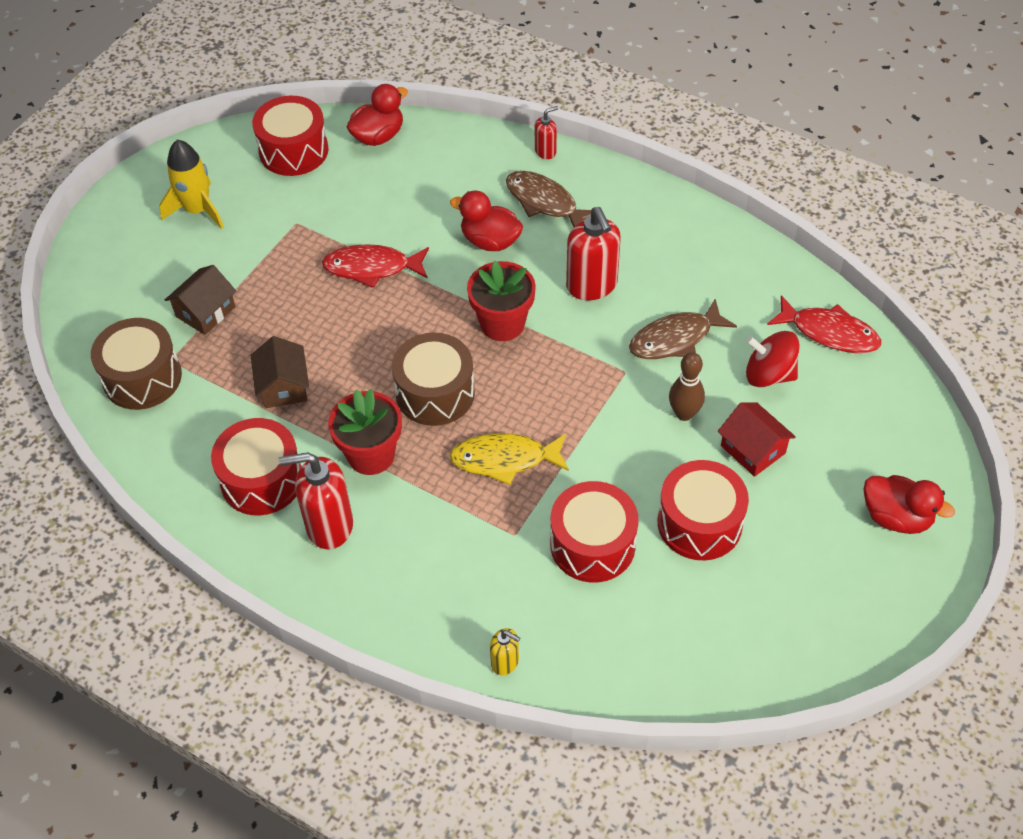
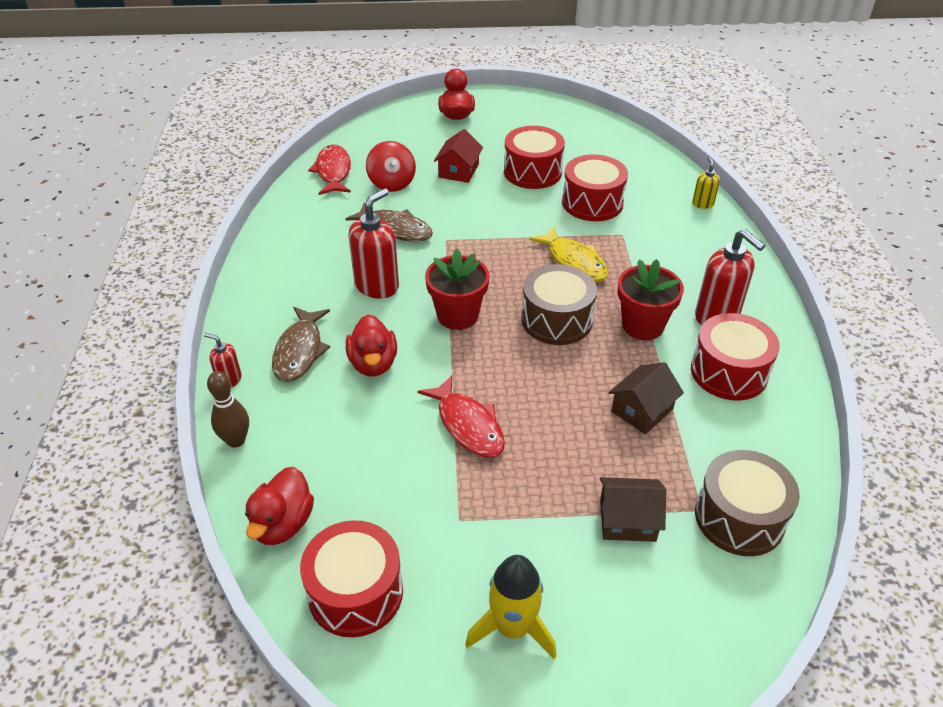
camera: 125 degrees left, 10 degrees down
(378, 136) = (283, 524): red duck -> red duck turned 90 degrees counterclockwise
(684, 413) = (457, 204): brown bowling pin -> brown bowling pin (236, 440)

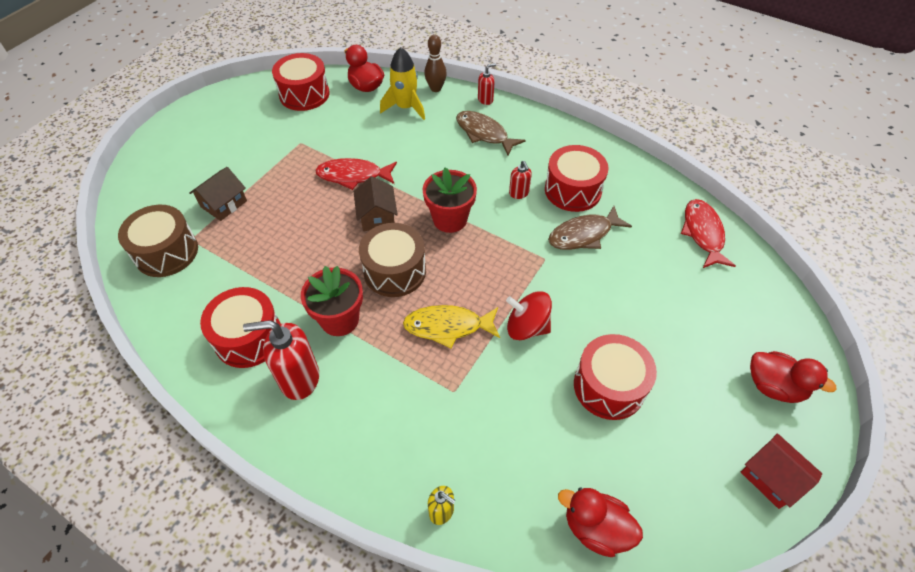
camera: 125 degrees right, 10 degrees up
(333, 172) = (703, 233): red fish -> red fish turned 120 degrees counterclockwise
(373, 363) = (443, 159): red duck -> red duck (595, 528)
(377, 286) = (519, 193): red soap dispenser -> red soap dispenser, size x0.52
(392, 183) = (658, 264): red spinning top -> red spinning top (527, 327)
(458, 171) = (649, 324): red house -> red house (772, 477)
(513, 628) = (229, 132): yellow rocket -> yellow rocket (405, 107)
(592, 203) = (519, 402): red drum -> red drum (573, 190)
(642, 410) = (276, 262): brown house -> brown house (377, 216)

